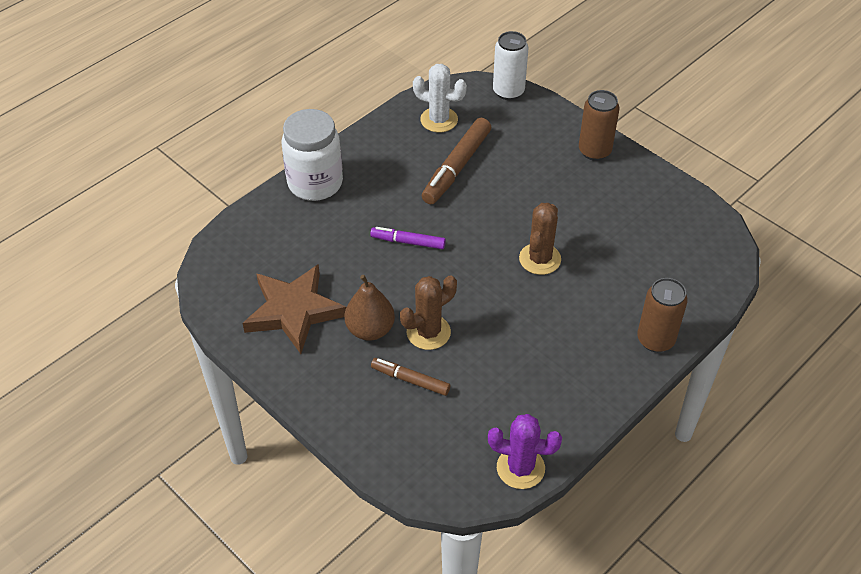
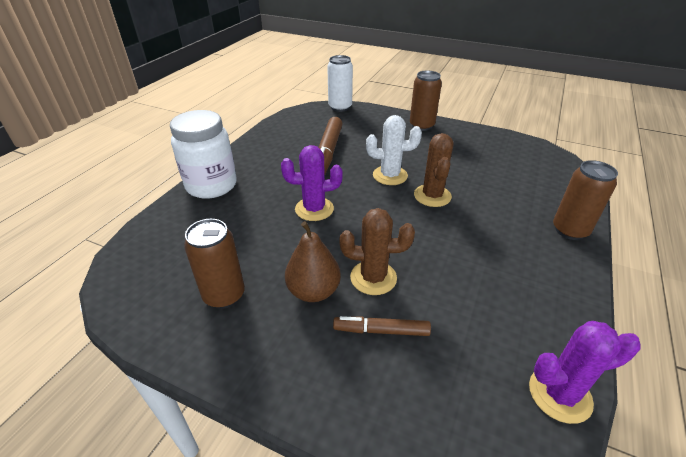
camera: 20 degrees left, 10 degrees down
(294, 311) = (224, 295): brown star -> brown can
(408, 242) = (314, 209): purple marker -> purple cactus
(428, 332) = (373, 278): brown cactus -> brown cactus turned 60 degrees clockwise
(439, 120) = (298, 129): white cactus -> white cactus (390, 175)

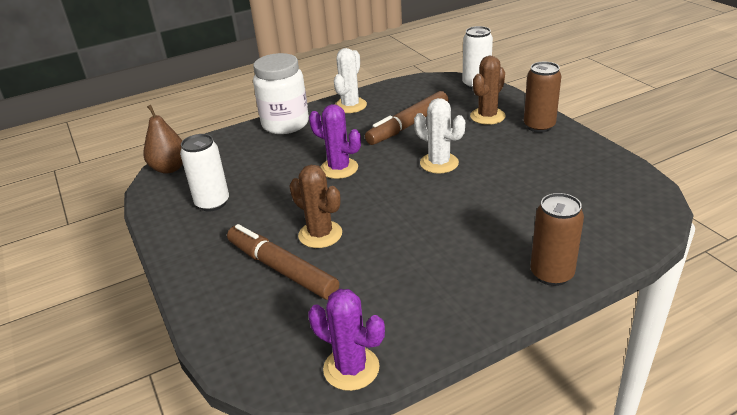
camera: 40 degrees right, 5 degrees down
(224, 295) = (212, 203): brown can -> white can
(256, 150) = (350, 106): none -> white cactus
(313, 291) = (269, 225): brown pear -> brown pear (170, 168)
(381, 331) = (281, 269): brown marker -> brown marker, size x1.70
(432, 196) = (454, 194): brown cactus -> brown cactus (487, 116)

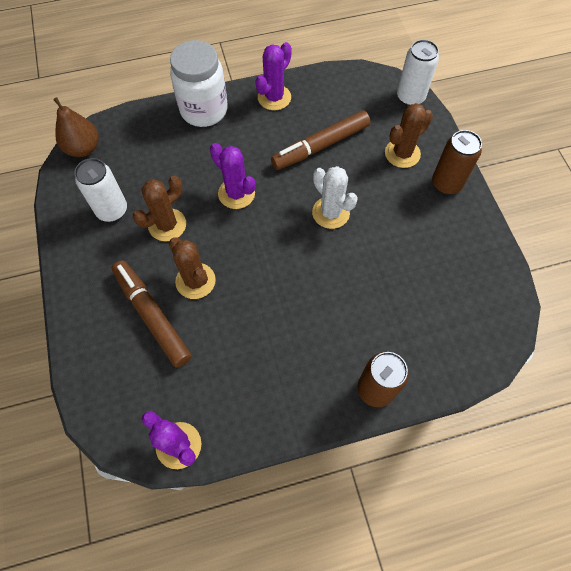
camera: 10 degrees right, 30 degrees up
(275, 202) = (167, 225): none -> brown cactus
(350, 106) = (274, 97): white cactus -> purple cactus

